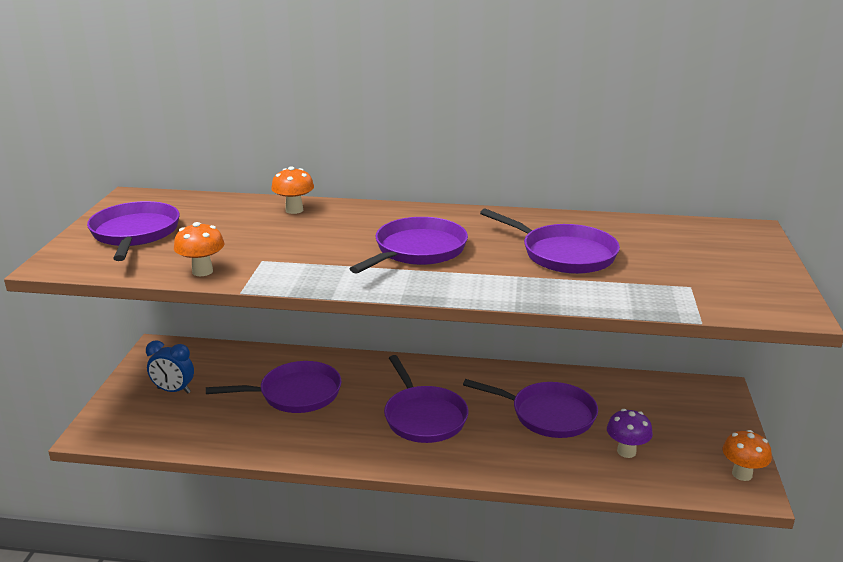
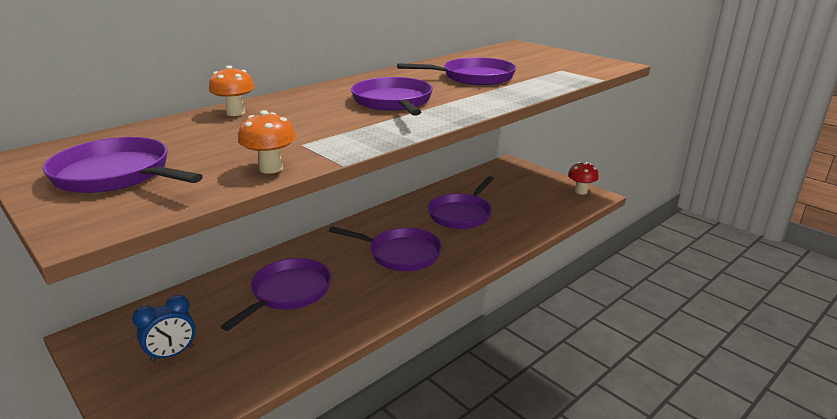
camera: 50 degrees left, 0 degrees up
(548, 414) = (461, 214): purple pan -> purple pan turned 150 degrees clockwise
(626, 451) = (525, 209): purple mushroom -> none
(742, 474) = (581, 191): orange mushroom -> red mushroom

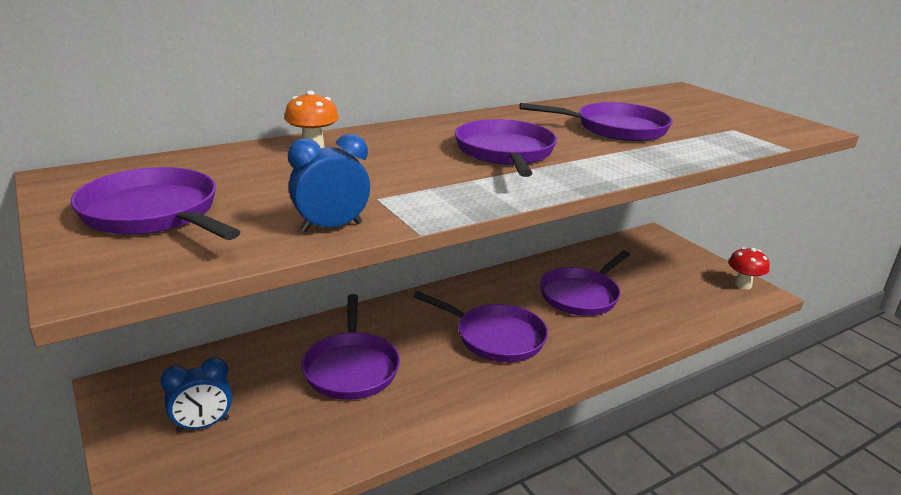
camera: 10 degrees right, 0 degrees up
(271, 168) = (331, 227): orange mushroom -> blue clock
(288, 292) = (351, 368): purple pan -> purple pan turned 135 degrees clockwise

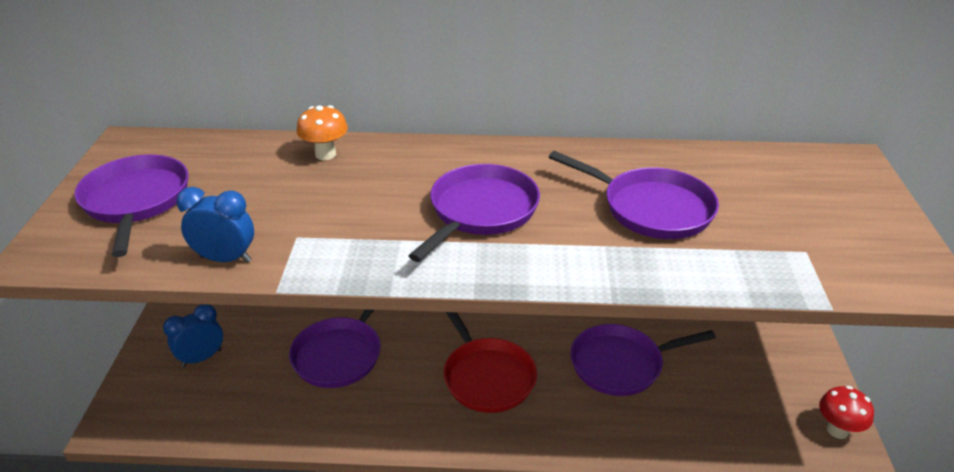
camera: 35 degrees right, 10 degrees up
(203, 425) = (201, 358): blue clock -> blue clock turned 135 degrees clockwise
(495, 337) = (486, 376): purple pan -> red pan

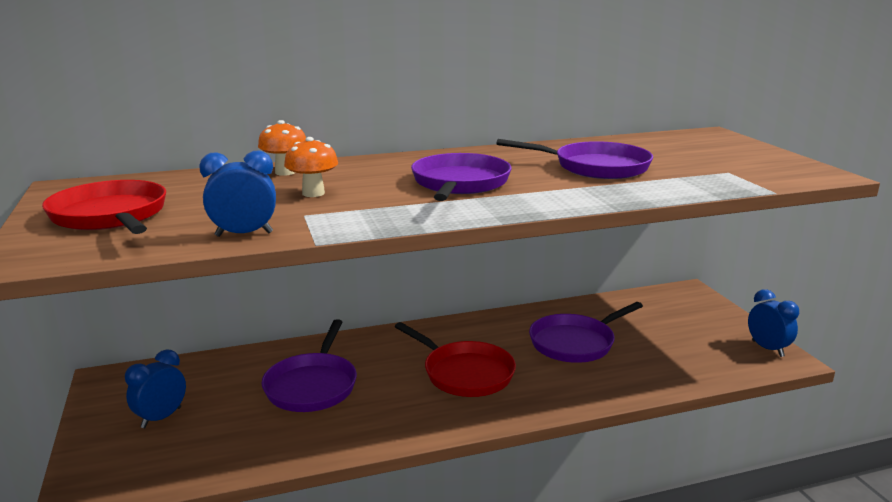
camera: 20 degrees left, 15 degrees down
(136, 201) = (111, 216): purple pan -> red pan
(328, 199) = (313, 193): none -> orange mushroom
(837, 430) = (767, 349): red mushroom -> blue clock

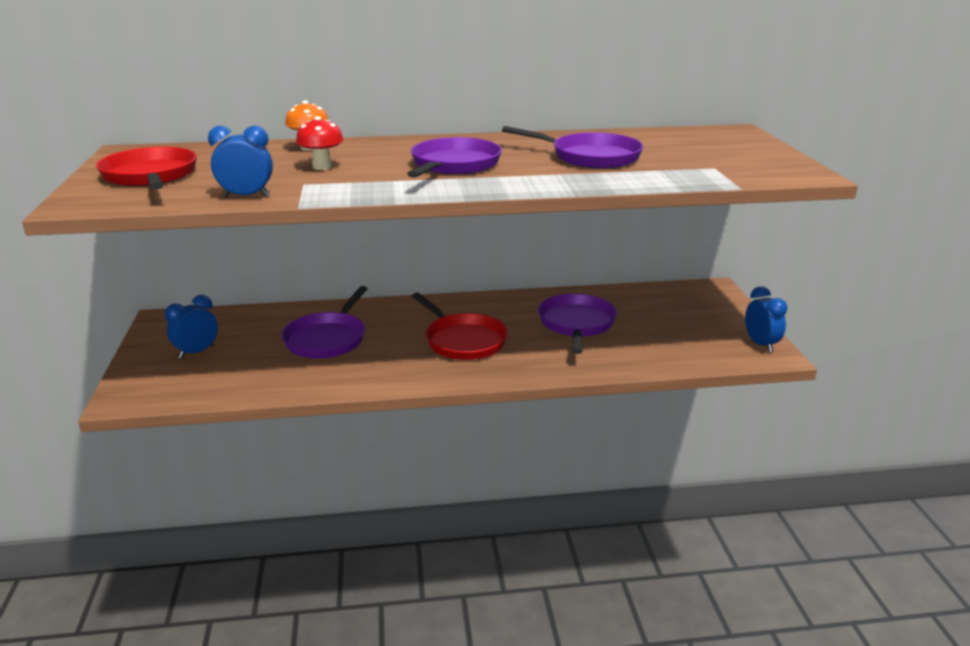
camera: 10 degrees right, 5 degrees up
(313, 193) = (322, 167): orange mushroom -> red mushroom
(575, 343) = (576, 324): purple pan -> purple pan turned 120 degrees clockwise

